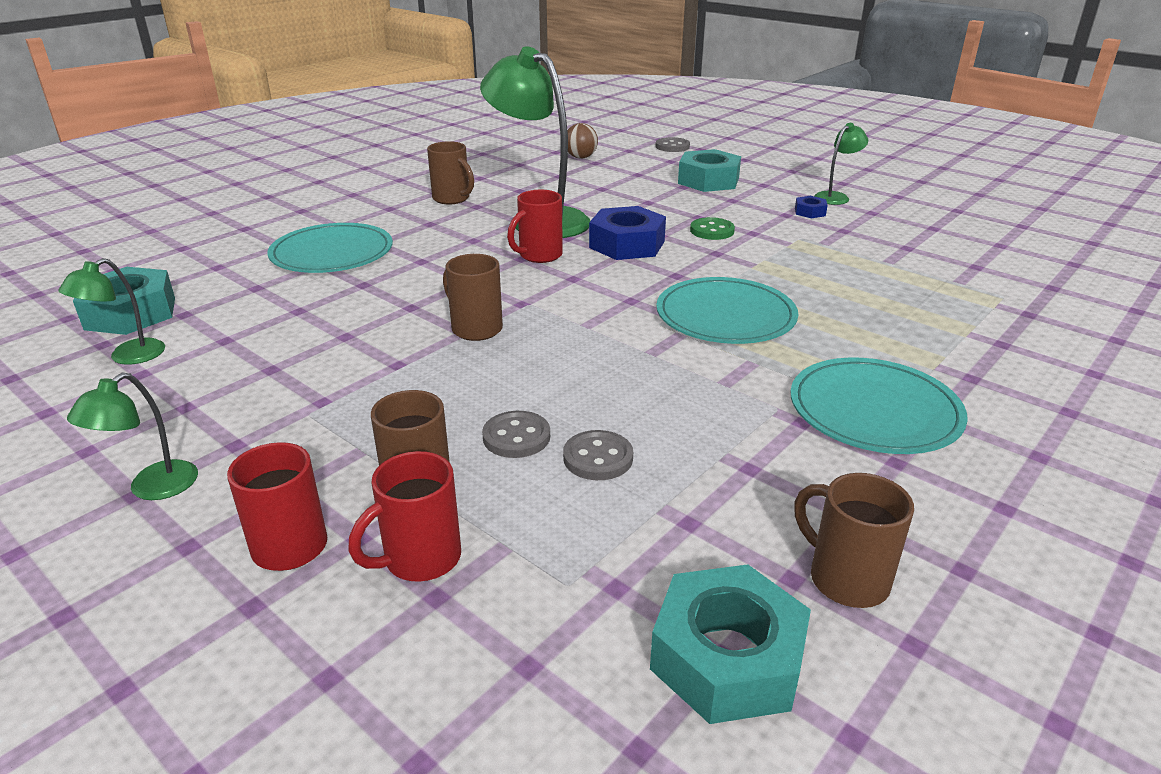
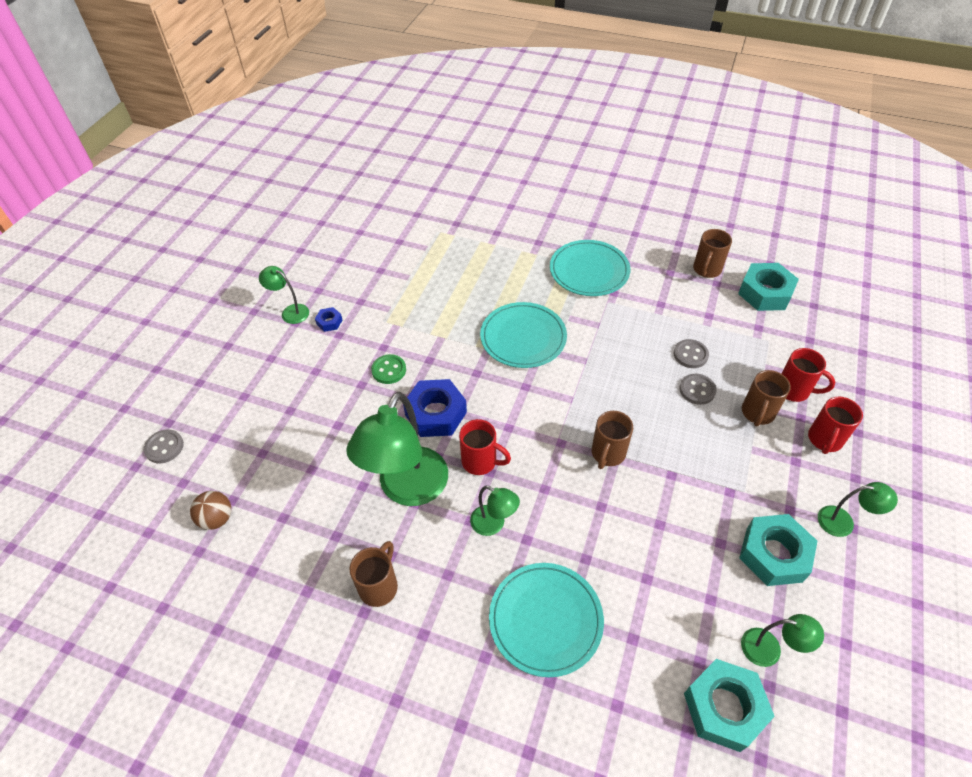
camera: 110 degrees left, 20 degrees up
(456, 249) = (493, 524): none -> green lamp
(708, 180) = (269, 396): turquoise nut -> turquoise nut (774, 554)

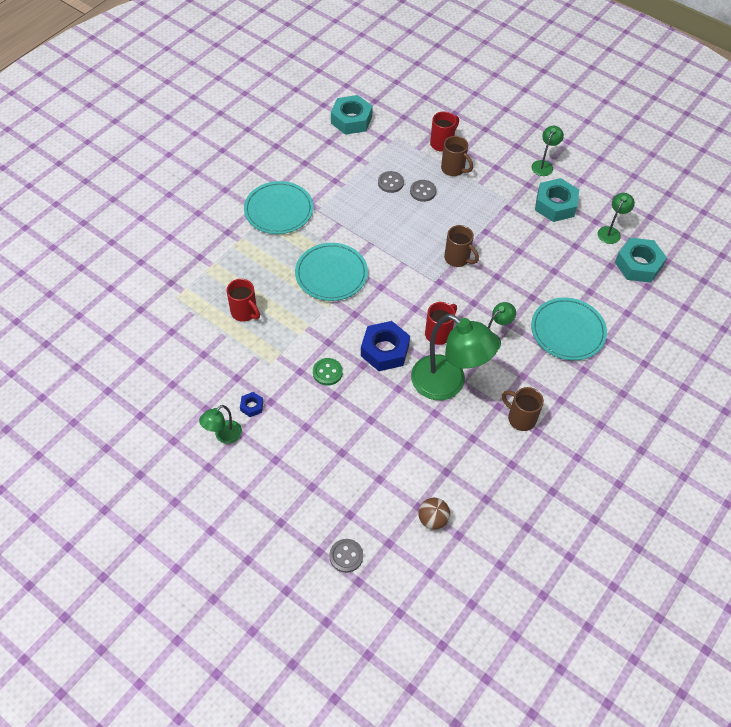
camera: 75 degrees left, 5 degrees up
(706, 270) = (313, 141): brown mug -> none
(824, 440) = (485, 147): red mug -> red mug (245, 312)

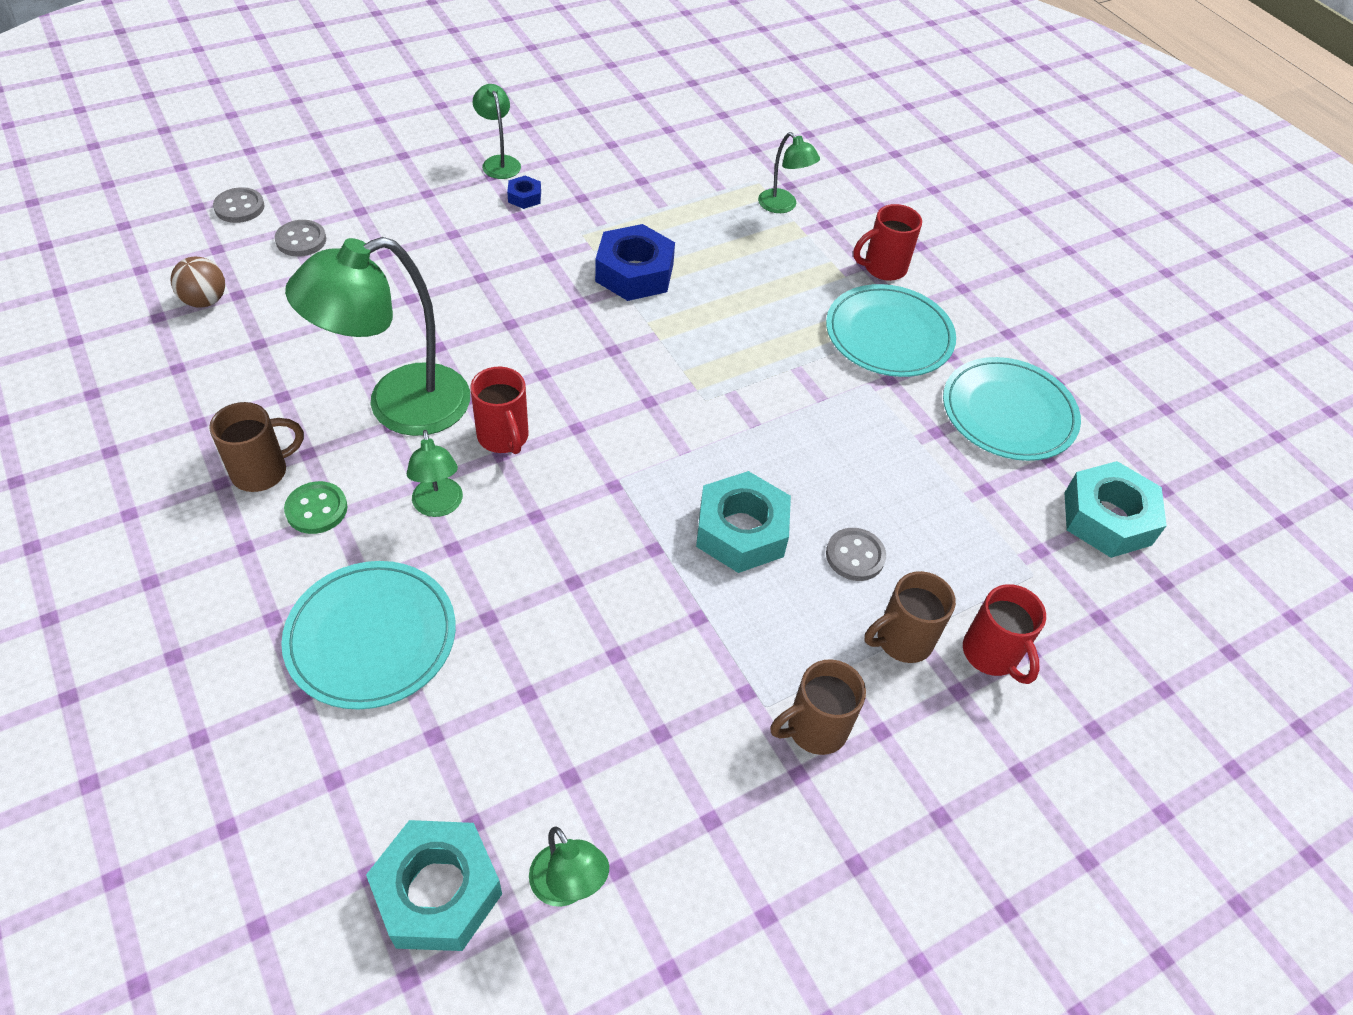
camera: 110 degrees right, 5 degrees down
(245, 312) = (690, 236): red mug -> red mug (883, 268)
(327, 372) = (525, 283): green button -> green button (316, 509)
(331, 274) = (712, 350): turquoise plate -> turquoise plate (1008, 413)
(385, 350) = (518, 358): blue nut -> blue nut (634, 273)
(390, 183) = (899, 513): grey button -> grey button (301, 240)
(458, 259) = (651, 537): brown mug -> brown mug (814, 729)
(544, 165) = (852, 848): green lamp -> green lamp (783, 206)
(555, 205) = (710, 801): turquoise nut -> turquoise nut (741, 531)

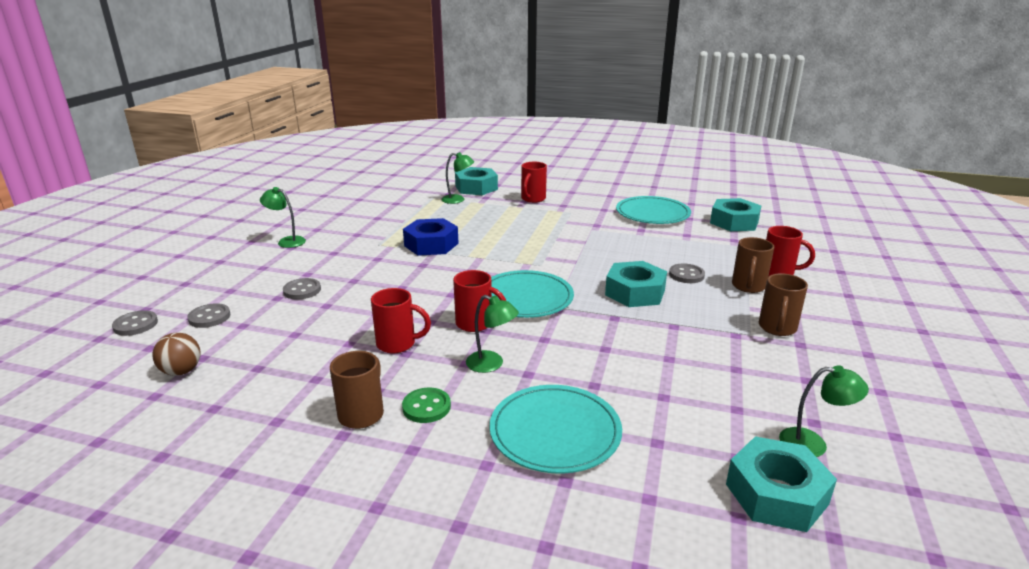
camera: 40 degrees left, 25 degrees down
(399, 407) = (398, 344): green lamp -> red mug
(417, 258) = (302, 290): none -> grey button
(524, 197) = (325, 246): blue nut -> none
(841, 195) = (476, 188): none -> turquoise nut
(889, 335) = (572, 214): turquoise plate -> turquoise plate (525, 298)

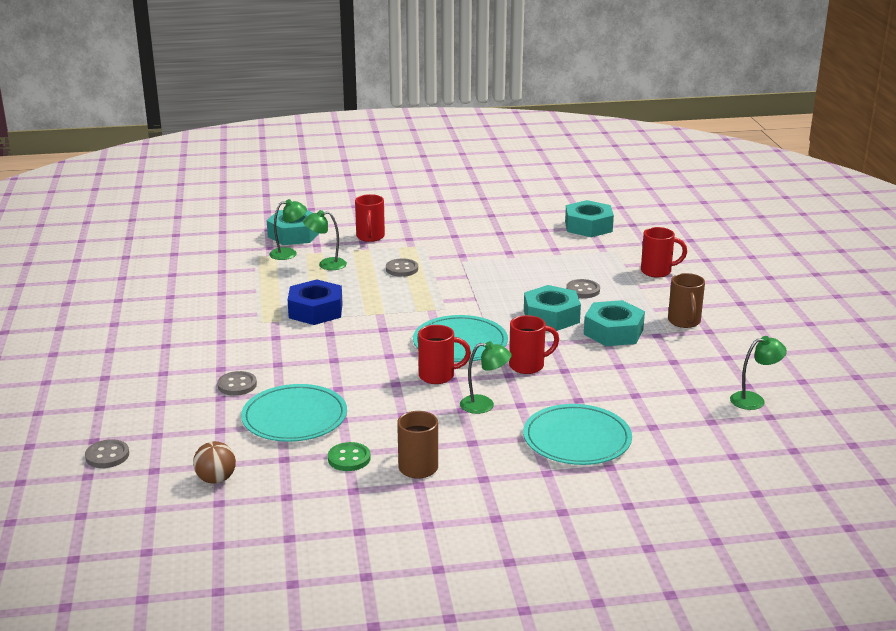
camera: 25 degrees left, 0 degrees up
(209, 317) = (175, 431): grey button -> grey button (402, 269)
(287, 241) = (152, 340): green lamp -> green lamp (326, 264)
(398, 344) = (387, 409): red mug -> red mug (528, 366)
(426, 407) = (464, 449): green button -> green button (349, 458)
(652, 213) = (506, 231): turquoise plate -> turquoise plate (294, 417)
(748, 287) = (640, 290): brown mug -> none
(776, 494) = (748, 436): turquoise nut -> turquoise nut (613, 332)

